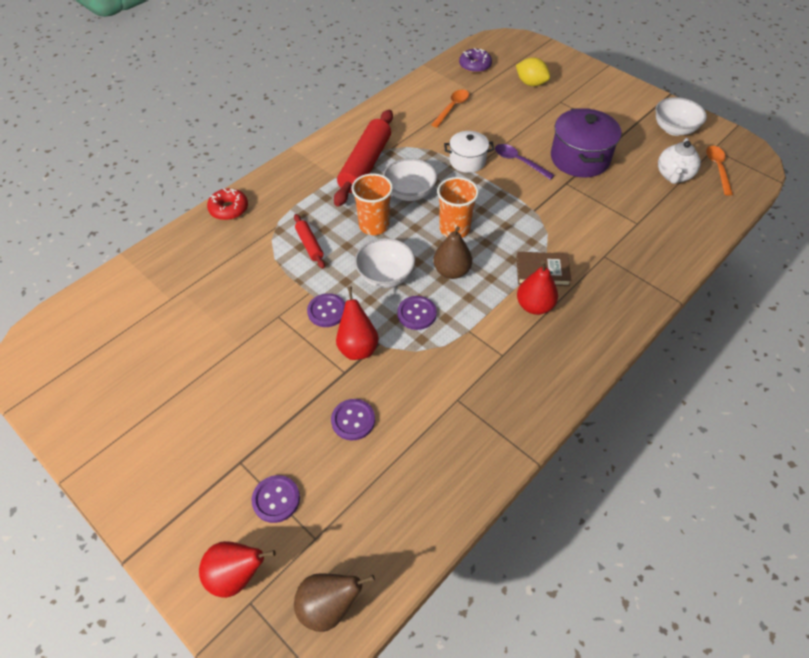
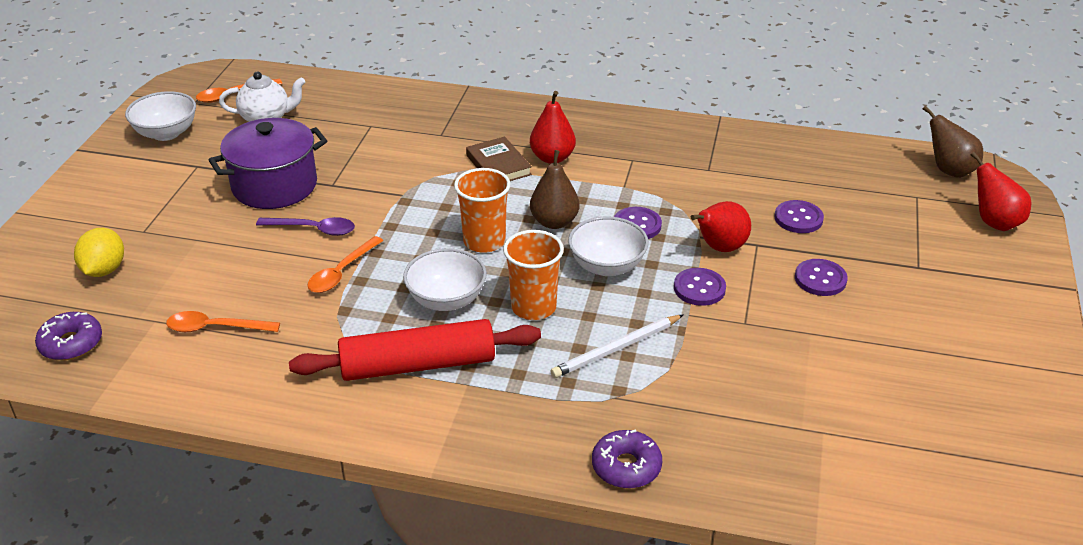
camera: 120 degrees left, 15 degrees down
(229, 209) = (626, 467): red donut -> purple donut
(276, 499) = (918, 230): purple button -> purple button (820, 279)
(309, 245) = (617, 349): red rolling pin -> white pencil
(467, 161) = (342, 272): white pot -> orange spoon
(519, 162) = (313, 229): purple spoon -> purple spoon turned 90 degrees counterclockwise

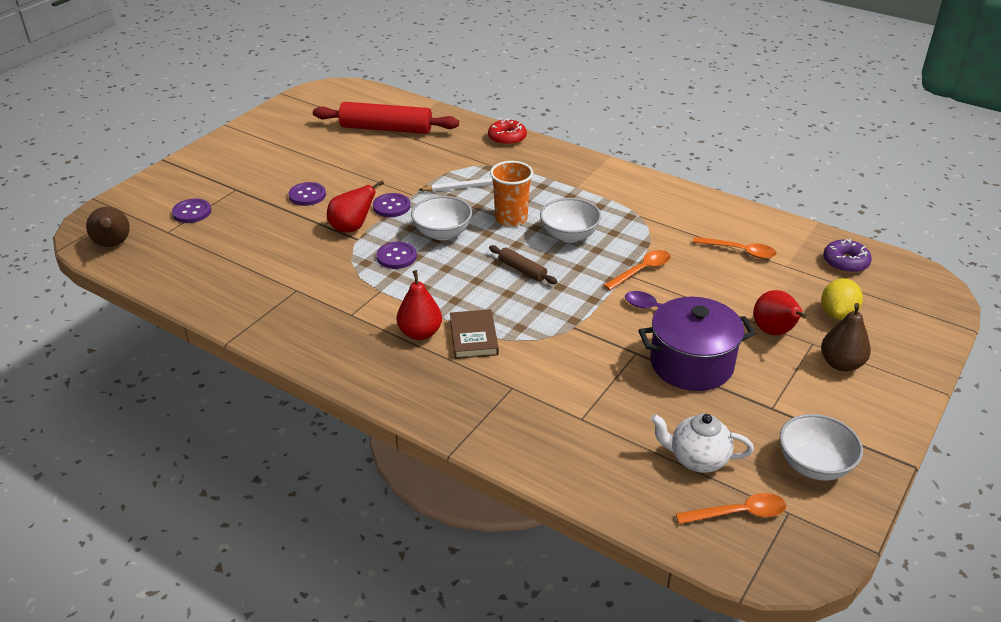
camera: 160 degrees left, 0 degrees up
(418, 365) = (603, 202): red rolling pin -> red rolling pin (386, 129)
(484, 241) = (522, 270): orange cup -> brown rolling pin
(554, 222) = (458, 273): brown pear -> brown pear (841, 364)
(626, 467) = (507, 138): purple donut -> red donut
(798, 218) = (273, 235): purple button -> purple button (192, 212)
(994, 222) = (144, 203): red pear -> red pear (774, 332)

